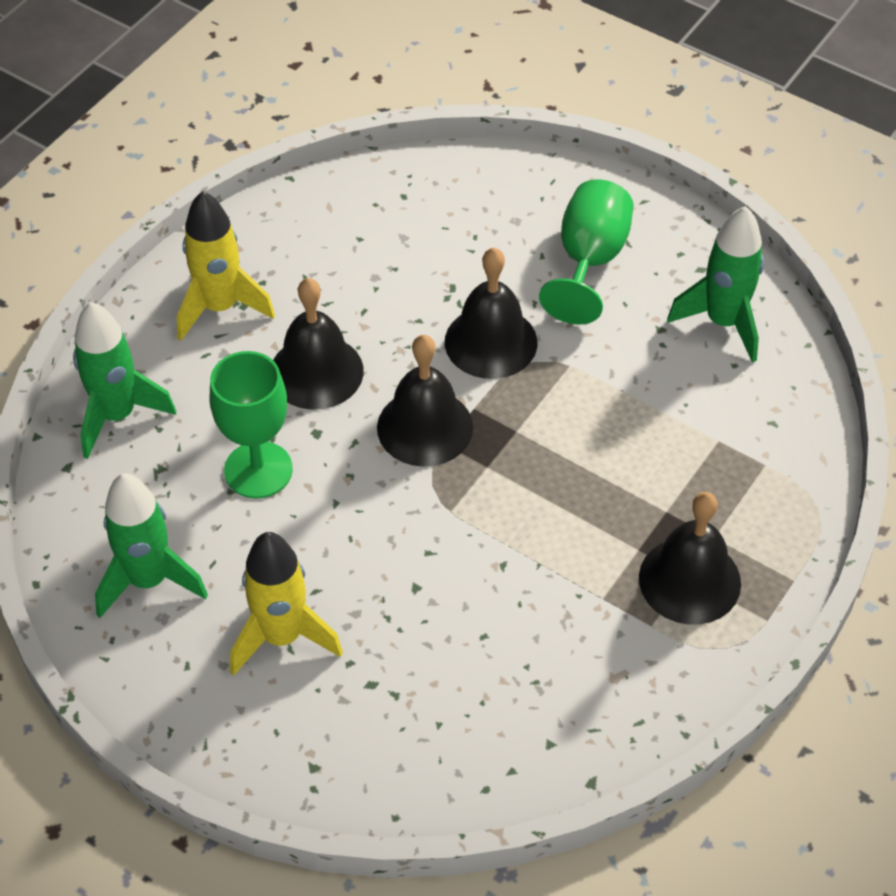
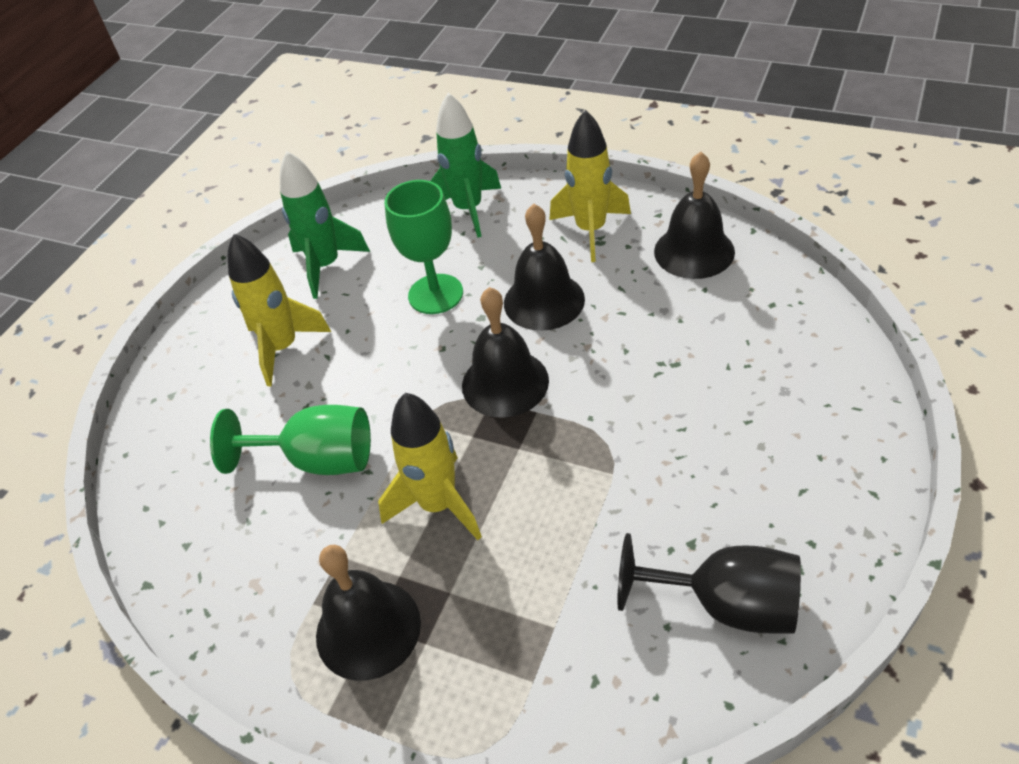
camera: 85 degrees right, 5 degrees down
(491, 342) = (619, 406): black bell -> black bell (694, 251)
(565, 507) = (438, 505): none -> yellow rocket
(589, 260) = (759, 461): green goblet -> green goblet (318, 460)
(723, 322) = (726, 604): green rocket -> black goblet

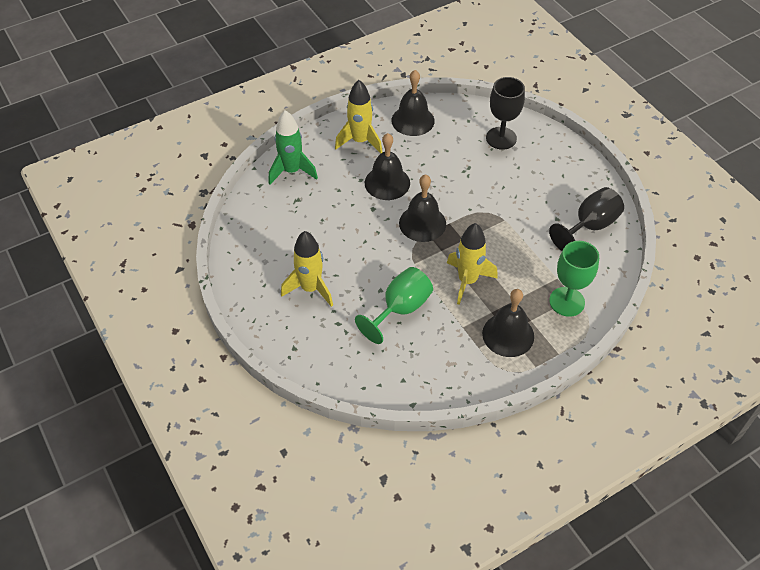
camera: 60 degrees left, 5 degrees up
(326, 266) = (267, 244): green rocket -> none
(435, 294) = (339, 215): green goblet -> green goblet (567, 301)
(784, 362) = (501, 138): none -> black goblet

